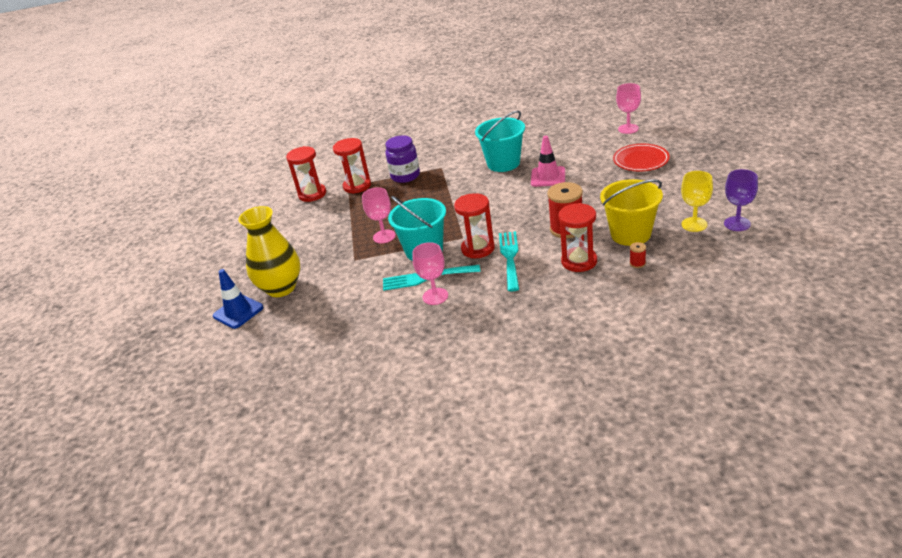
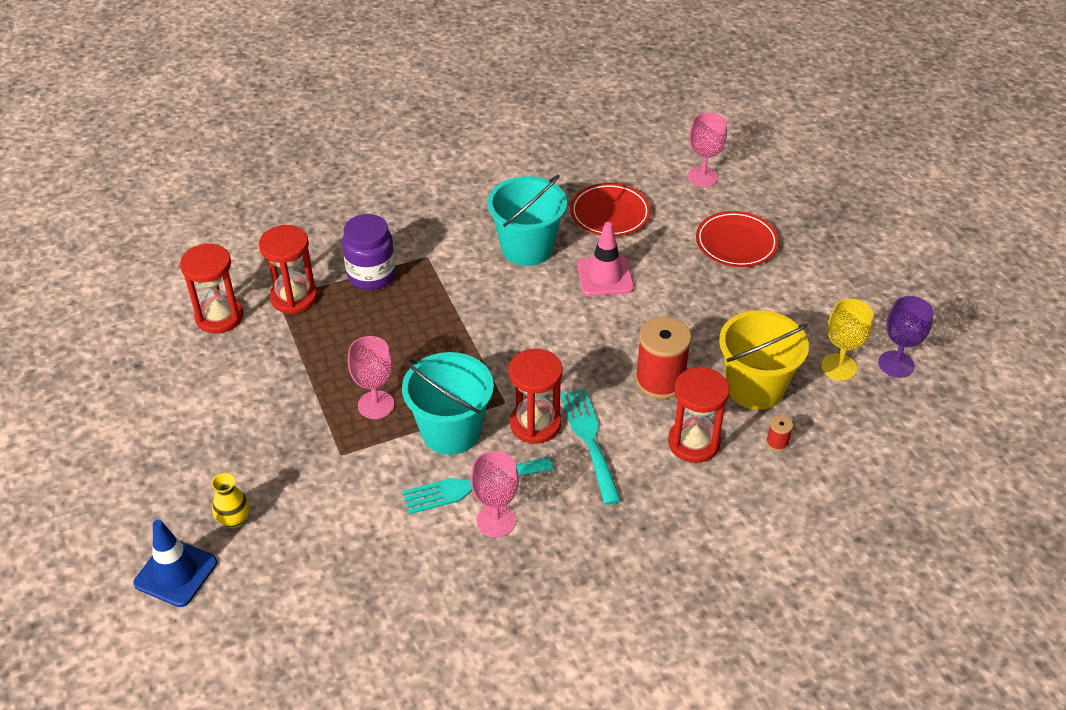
camera: 20 degrees left, 10 degrees up
(281, 288) = (234, 519): yellow vase -> yellow vase, size x0.44
(561, 147) = (610, 214): none -> red plate

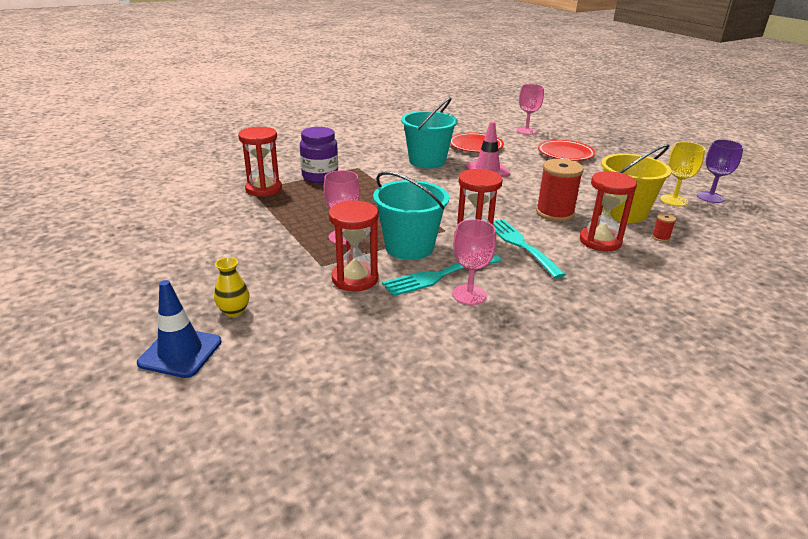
camera: 10 degrees left, 15 degrees down
(219, 317) = (206, 200): red hourglass -> red hourglass (355, 279)

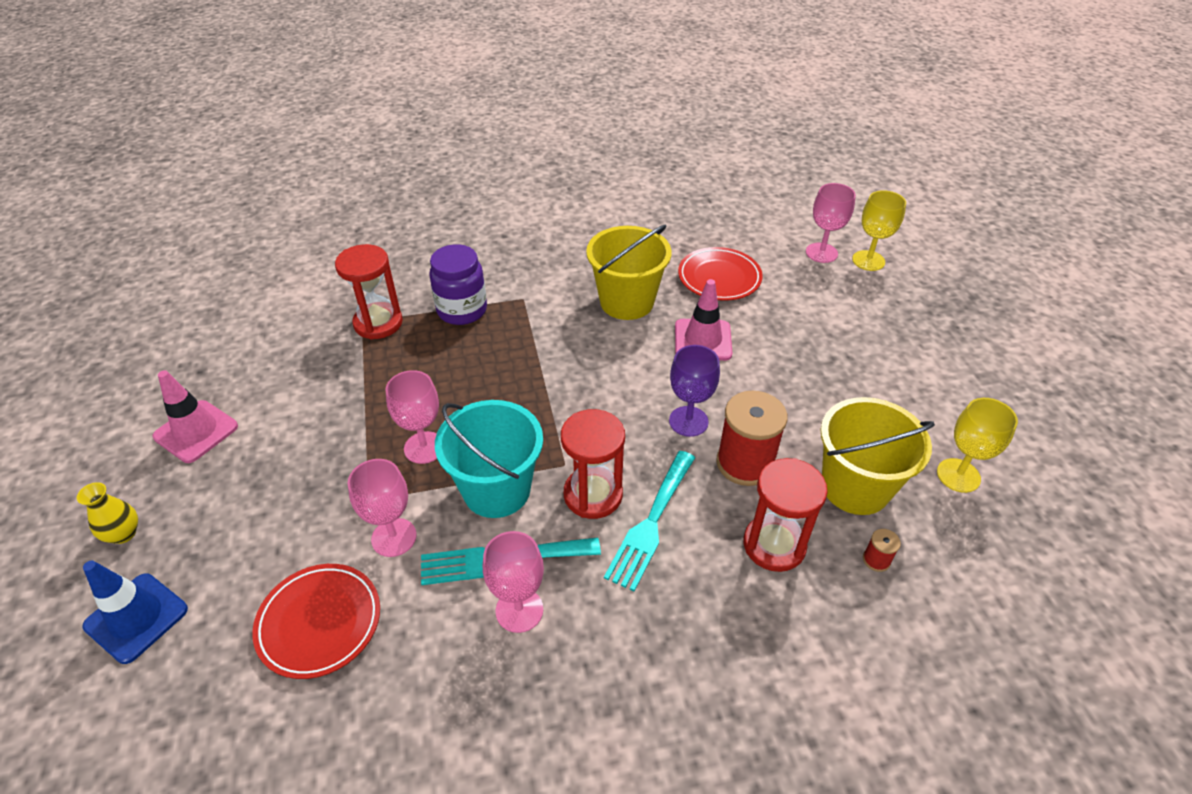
camera: 20 degrees right, 15 degrees up
(159, 255) = (196, 431): none -> pink traffic cone
(234, 311) = (226, 560): yellow vase -> yellow vase (123, 534)
(355, 279) = (394, 537): red hourglass -> pink goblet
(427, 161) = (627, 302): turquoise bucket -> yellow bucket
(520, 245) = (651, 523): turquoise fork -> turquoise fork turned 150 degrees counterclockwise
(555, 131) = (868, 260): none -> yellow goblet
(565, 154) = (850, 322): red plate -> red plate (319, 622)
(710, 197) = (1028, 481): purple goblet -> purple goblet (688, 421)

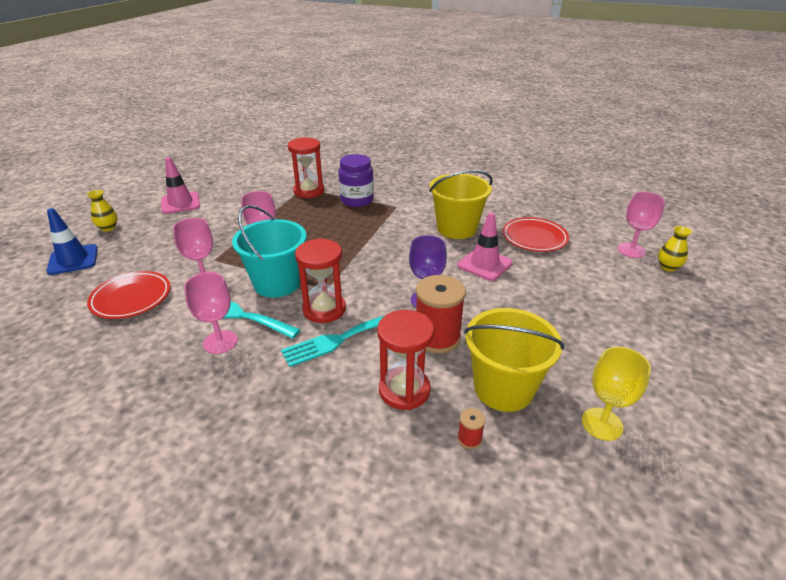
camera: 35 degrees right, 10 degrees down
(868, 260) = (668, 267): yellow goblet -> yellow vase

